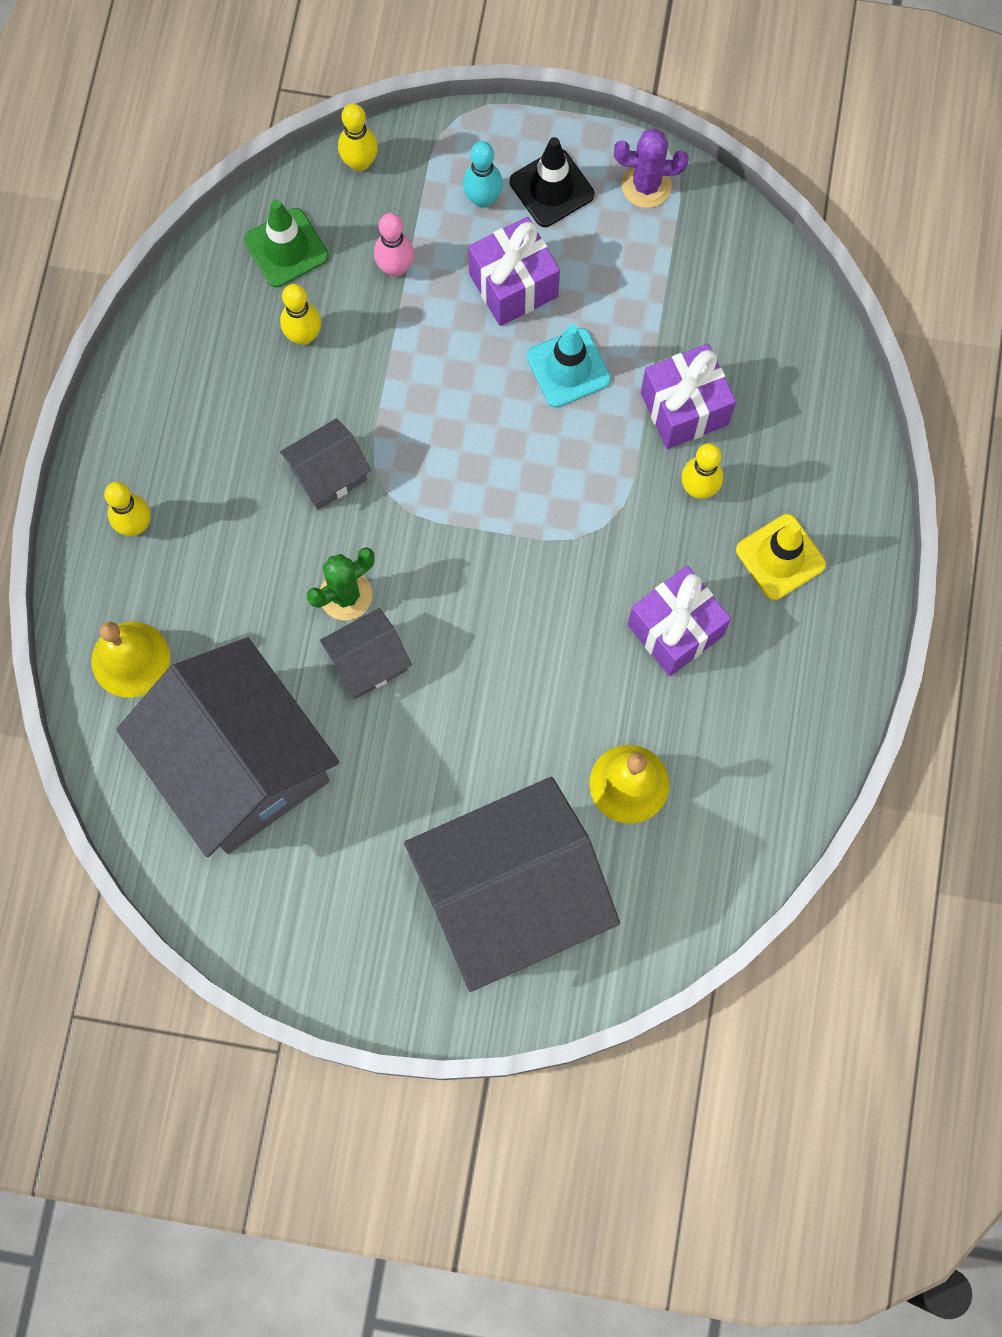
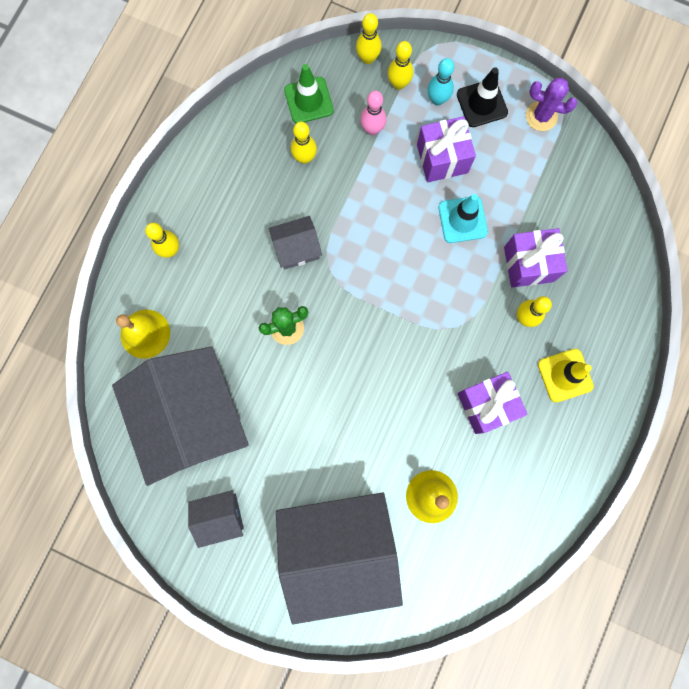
camera: 15 degrees right, 5 degrees up
(368, 662) = (289, 374): grey house -> grey house (220, 516)
(417, 189) = (398, 84): none -> yellow bowling pin

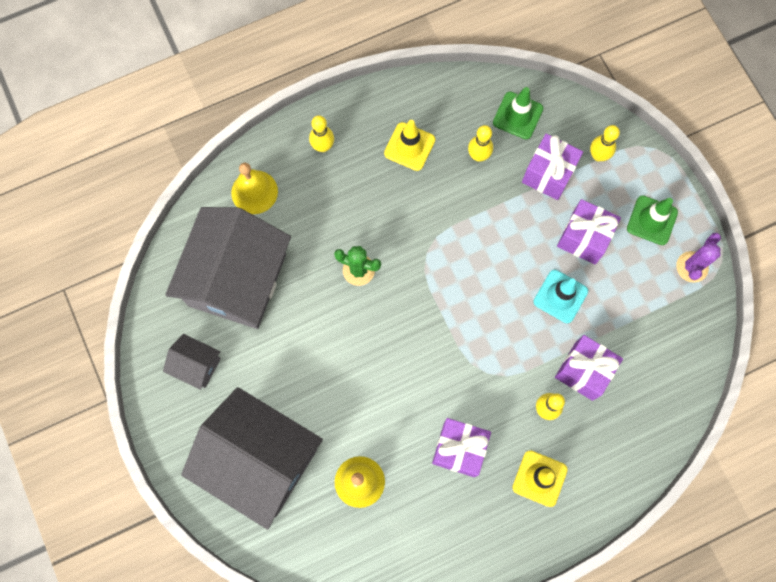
camera: 40 degrees right, 5 degrees down
(242, 194) = (409, 146): none -> yellow traffic cone
(297, 249) = (415, 218): grey house -> none
(368, 58) = (590, 118): yellow bowling pin -> none
(372, 129) = (548, 174): pink bowling pin -> purple gift
(437, 99) = (618, 190): turquoise bowling pin -> none
(482, 103) = (652, 220): black traffic cone -> green traffic cone
(541, 116) = (692, 267): purple cactus -> purple cactus turned 60 degrees clockwise

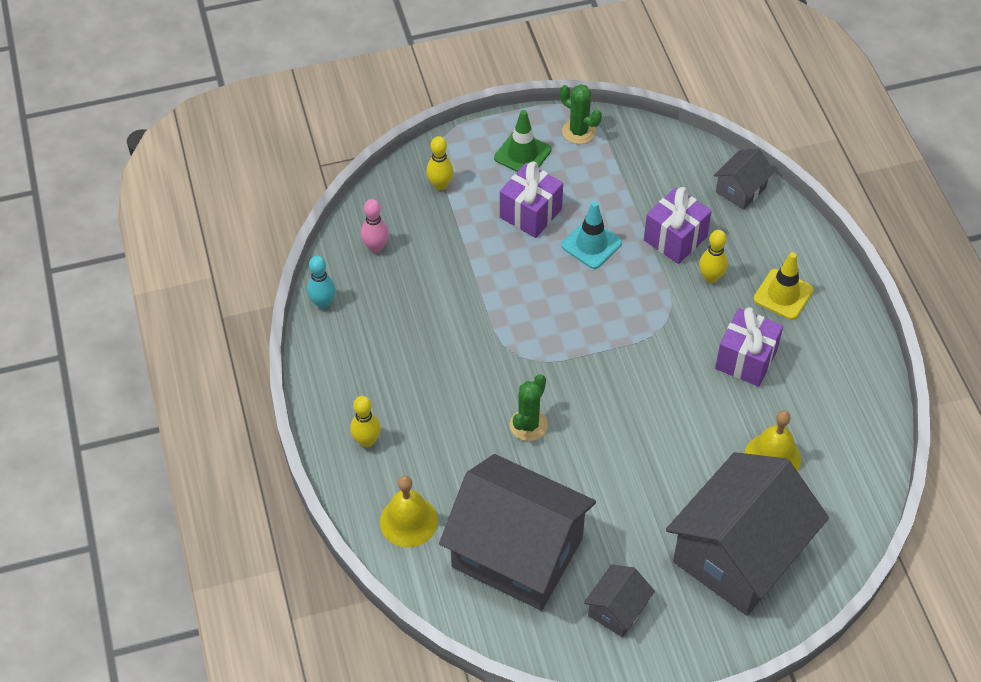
camera: 80 degrees left, 20 degrees down
(409, 146) = (388, 354): yellow traffic cone -> none
(451, 86) = (323, 303): none -> turquoise bowling pin
(478, 156) = (415, 290): yellow bowling pin -> none
(518, 115) = (376, 247): green traffic cone -> pink bowling pin
(548, 174) = (451, 231): purple gift -> none
(657, 428) = (741, 189): none -> grey house
(692, 267) = (578, 131): purple cactus -> green cactus

